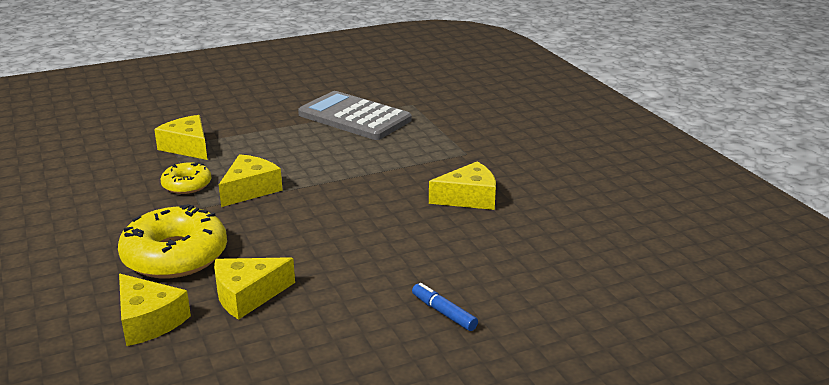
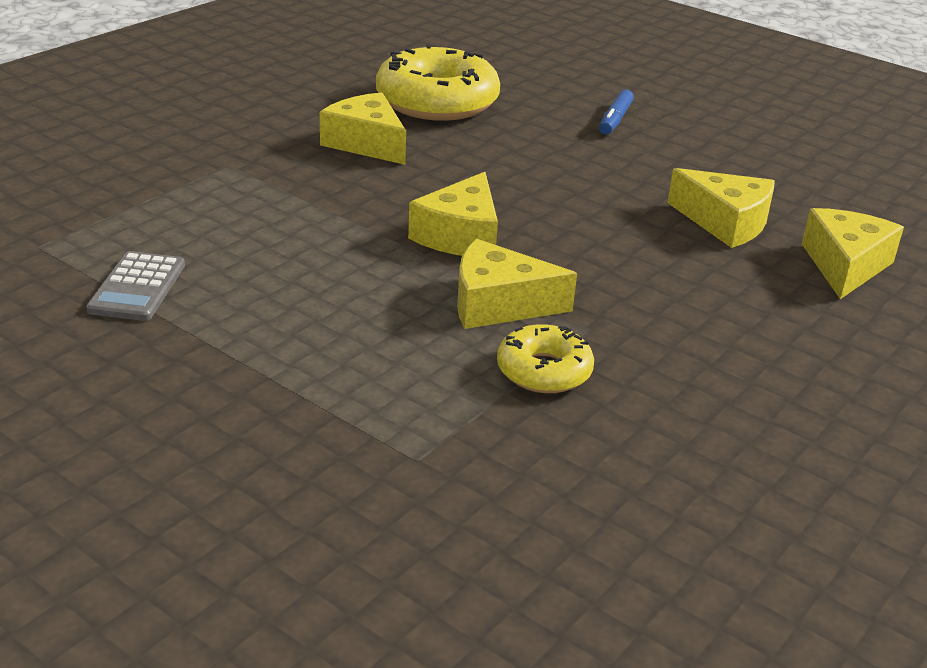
camera: 120 degrees left, 5 degrees up
(175, 256) = (722, 299): yellow donut -> yellow donut (437, 102)
(188, 147) = (407, 435): yellow cheese -> yellow cheese (460, 235)
(354, 117) = (137, 287): grey calculator -> grey calculator, size x0.51

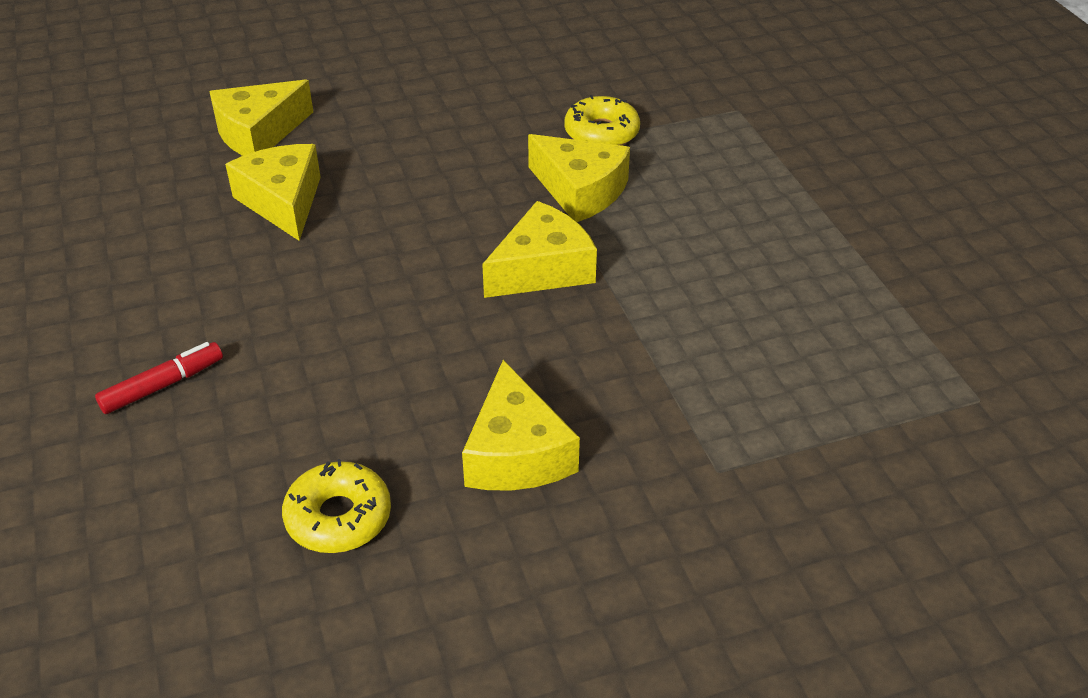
camera: 145 degrees left, 10 degrees up
(137, 287) = (887, 308): grey calculator -> none
(437, 102) = (338, 517): yellow donut -> yellow donut, size x0.54
(615, 120) = (163, 385): blue marker -> red marker

